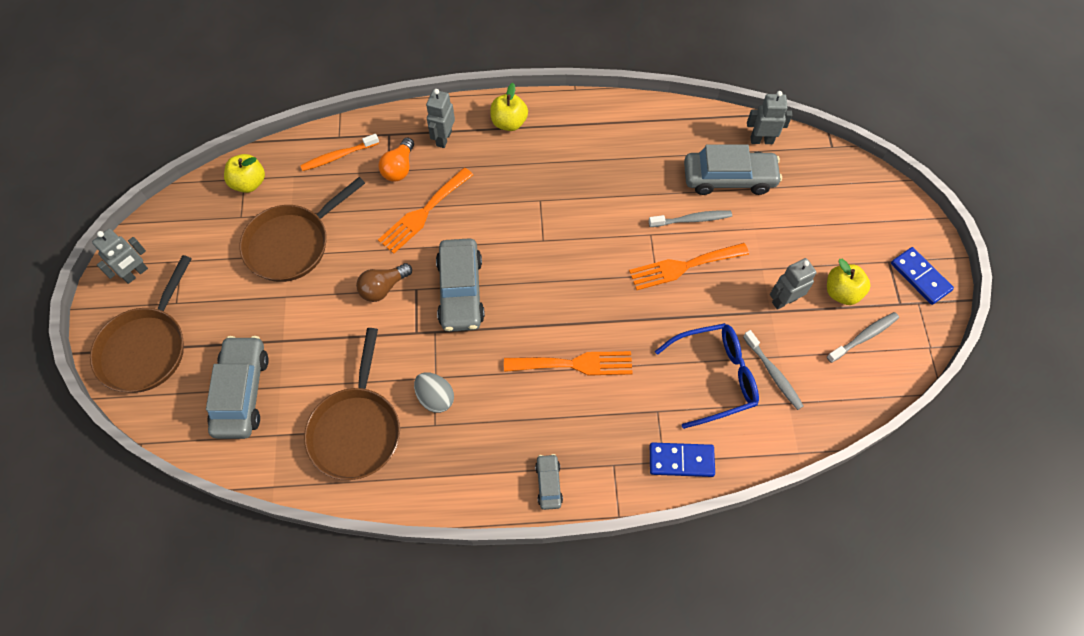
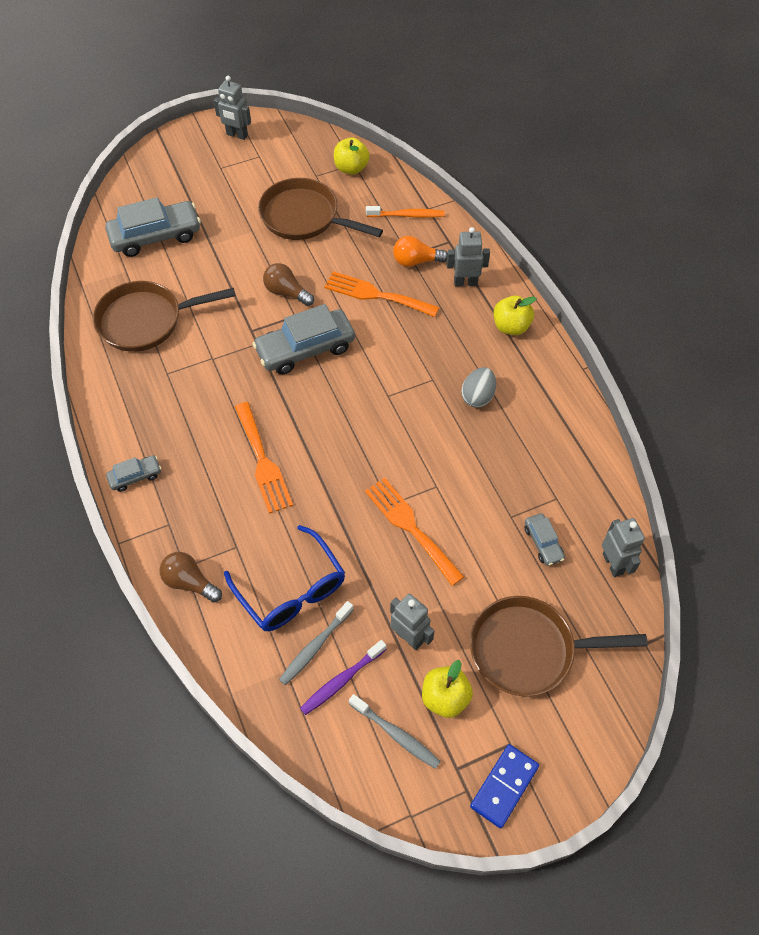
camera: 70 degrees right, 5 degrees down
(146, 348) = (175, 166): brown pan -> brown pan (528, 650)
(338, 156) = (407, 215): orange toothbrush -> orange toothbrush turned 135 degrees clockwise
(435, 398) = (192, 365): grey egg -> grey egg (477, 396)
(681, 460) = (190, 582): blue domino -> brown light bulb
(692, 219) = (472, 520): grey toothbrush -> none
(729, 178) = (543, 543): grey car -> grey car, size x0.50
(809, 362) = (341, 680): none -> purple toothbrush

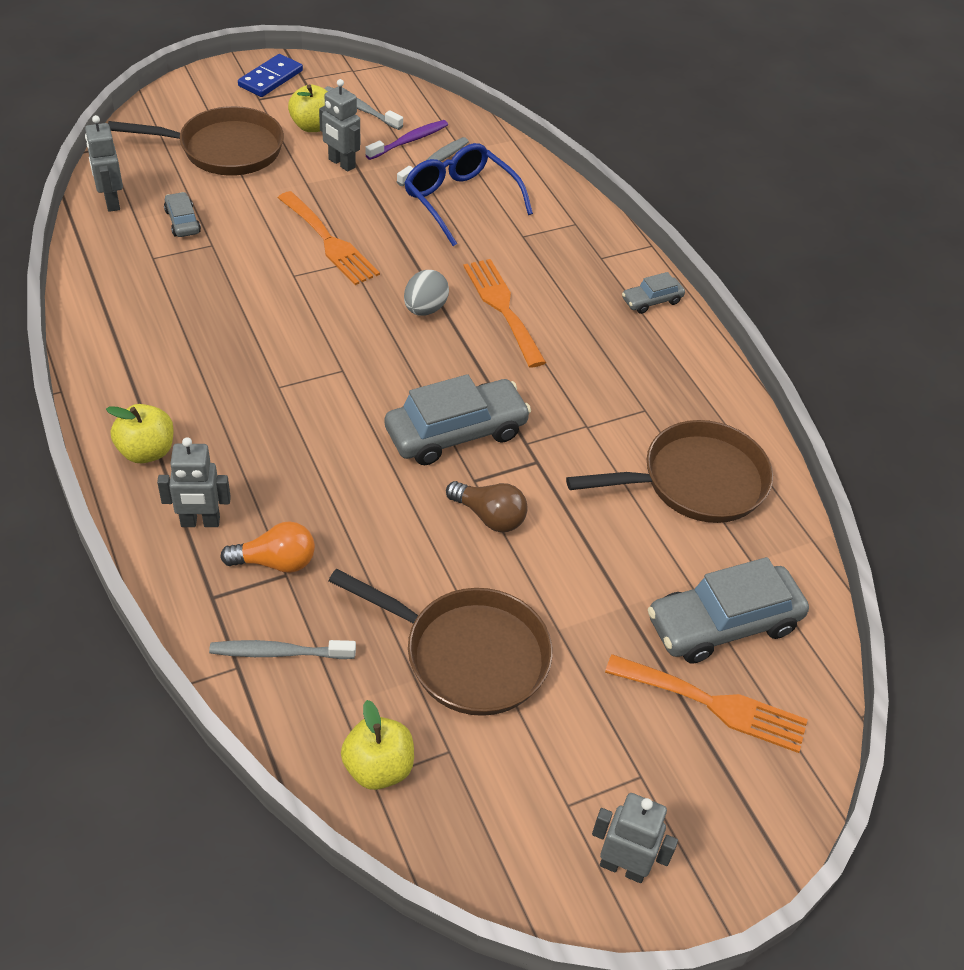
camera: 175 degrees right, 10 degrees down
(190, 582) = (567, 212): brown light bulb -> none
(376, 295) = (348, 507): orange fork -> orange fork (714, 704)
(407, 215) = (279, 652): orange toothbrush -> grey toothbrush
(477, 396) = (220, 363): grey egg -> grey egg (425, 309)

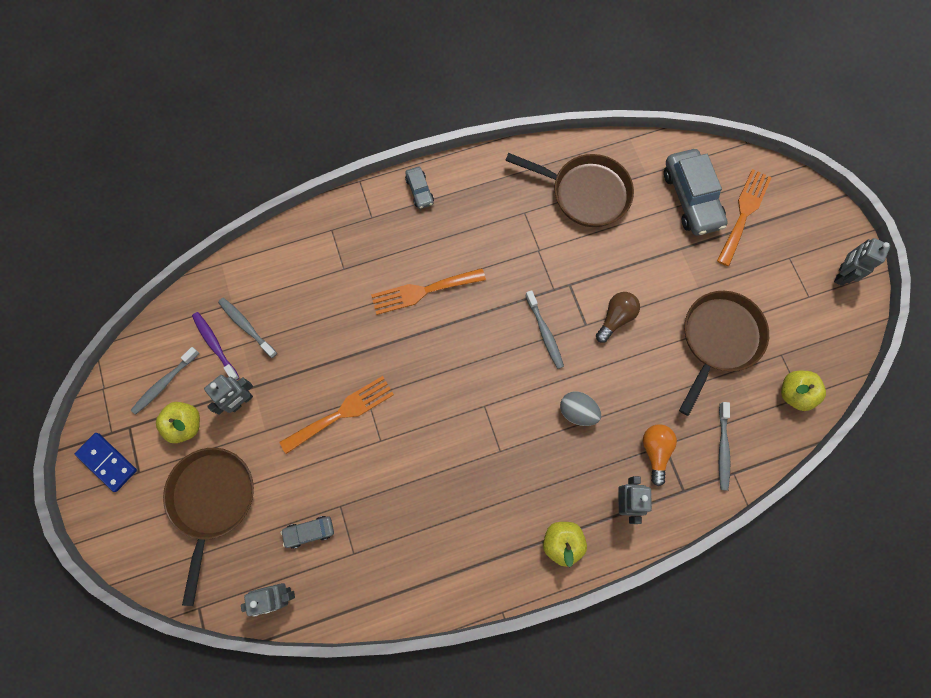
camera: 80 degrees left, 25 degrees up
(425, 309) = (422, 345): grey egg -> grey egg (577, 411)
(456, 433) = (544, 333): grey car -> grey toothbrush
(460, 200) = (298, 310): blue glasses -> none
(695, 481) = (585, 193): brown pan -> brown pan turned 120 degrees clockwise

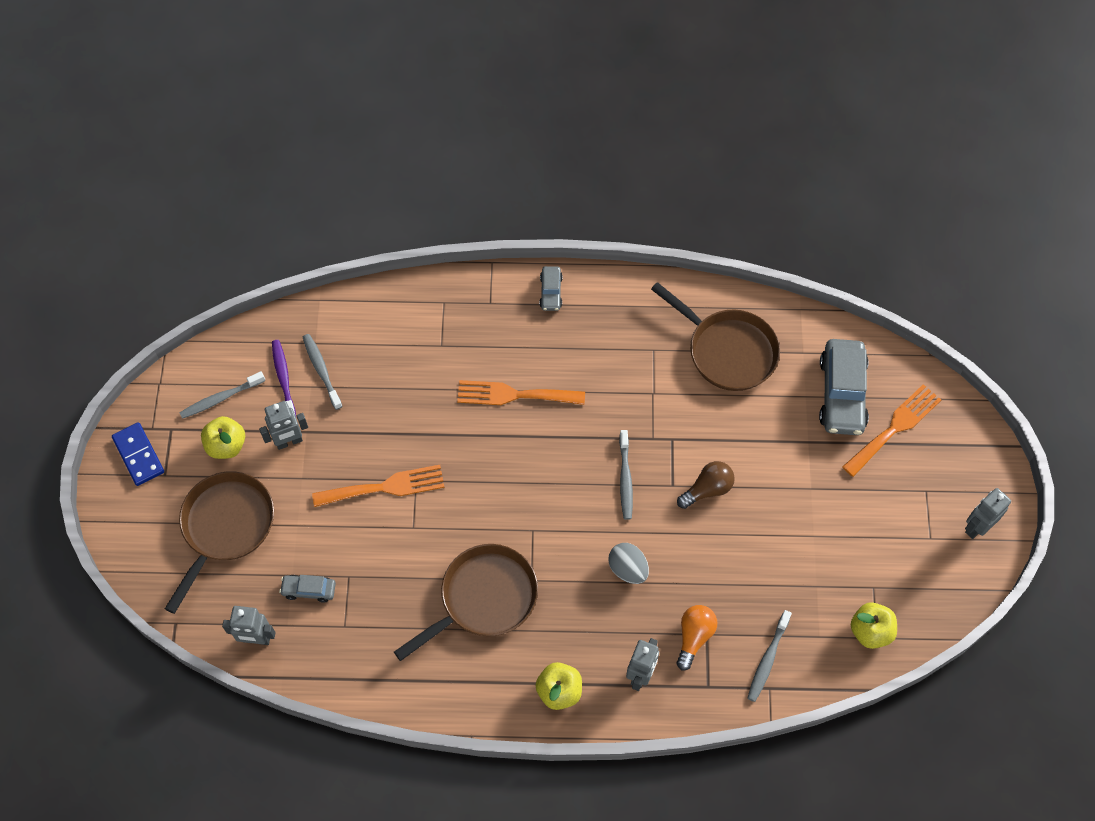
camera: 20 degrees right, 10 degrees down
(718, 339) = (810, 548): brown pan -> brown pan (483, 598)

